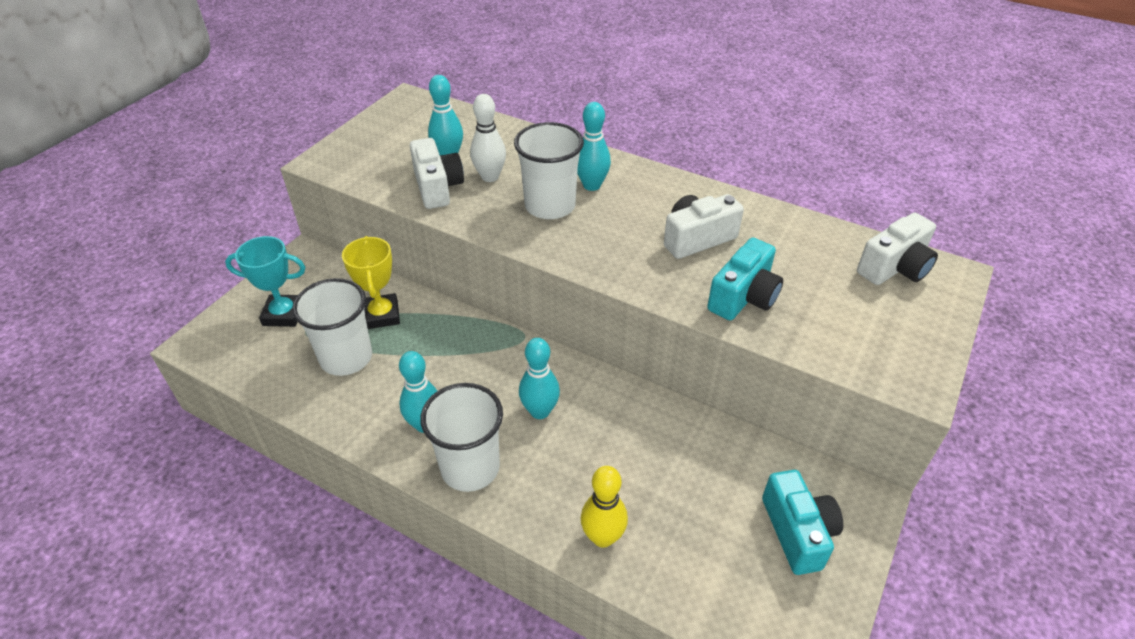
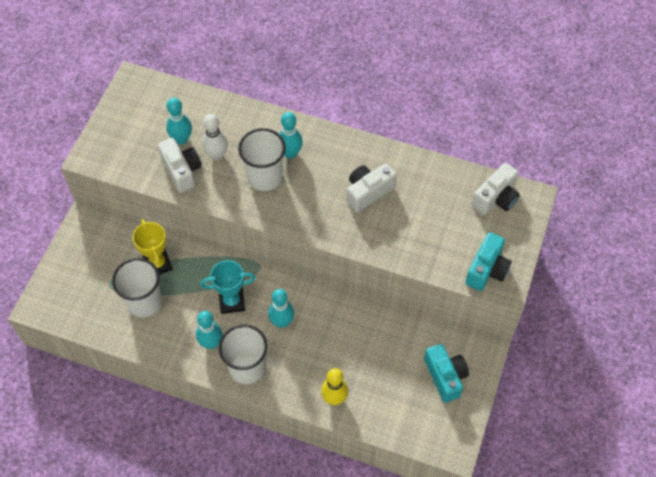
camera: 10 degrees left, 15 degrees up
(283, 314) = (88, 274): turquoise trophy -> turquoise trophy (232, 302)
(743, 297) = (401, 237): turquoise camera -> turquoise camera (487, 270)

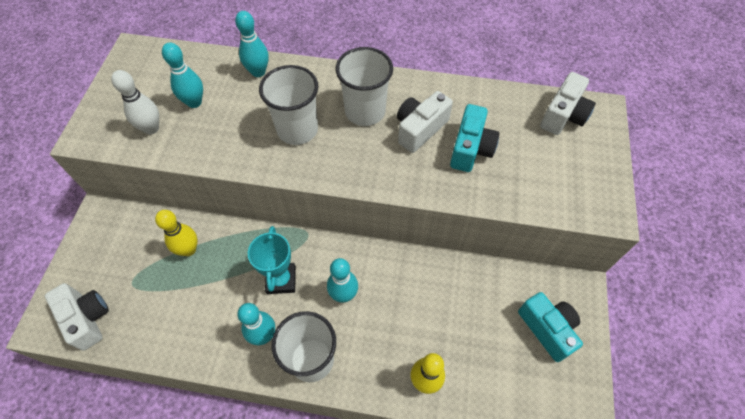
camera: 10 degrees left, 0 degrees up
(144, 302) = (176, 297): white cup -> white cup (365, 111)
(158, 264) = (189, 249): yellow trophy -> yellow bowling pin
(181, 171) = (198, 136): white camera -> white camera (87, 318)
(216, 155) = (237, 114): white bowling pin -> white bowling pin (151, 128)
(232, 302) = (281, 280): turquoise trophy -> turquoise trophy turned 75 degrees counterclockwise
(290, 153) = (322, 100): turquoise bowling pin -> turquoise bowling pin (258, 72)
(487, 270) = (581, 195): turquoise camera -> turquoise camera (470, 149)

